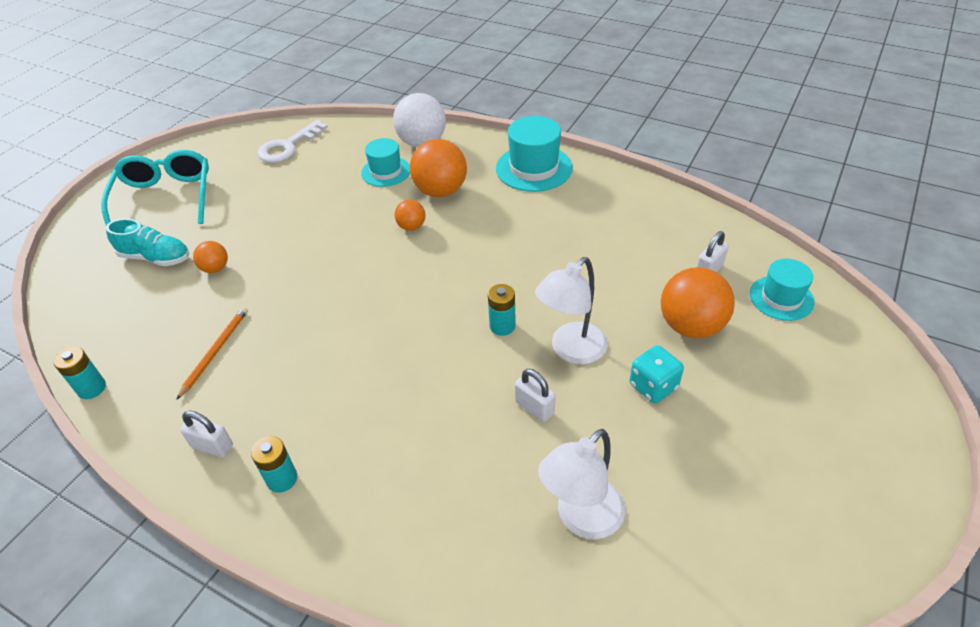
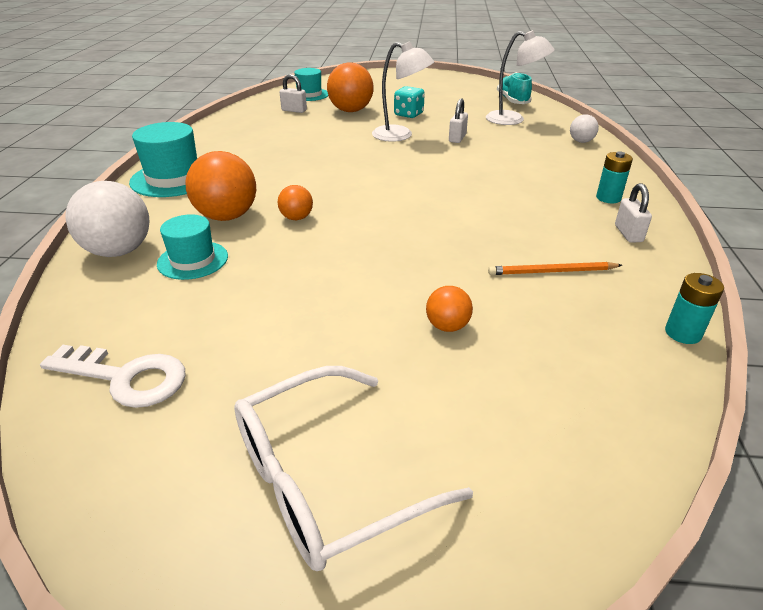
camera: 115 degrees left, 10 degrees down
(156, 257) = (471, 399): turquoise shoe -> turquoise shoe (512, 100)
(165, 198) = (327, 479): turquoise glasses -> white glasses
(448, 566) = (581, 141): none -> white ball
(502, 326) = (397, 157): turquoise battery -> none

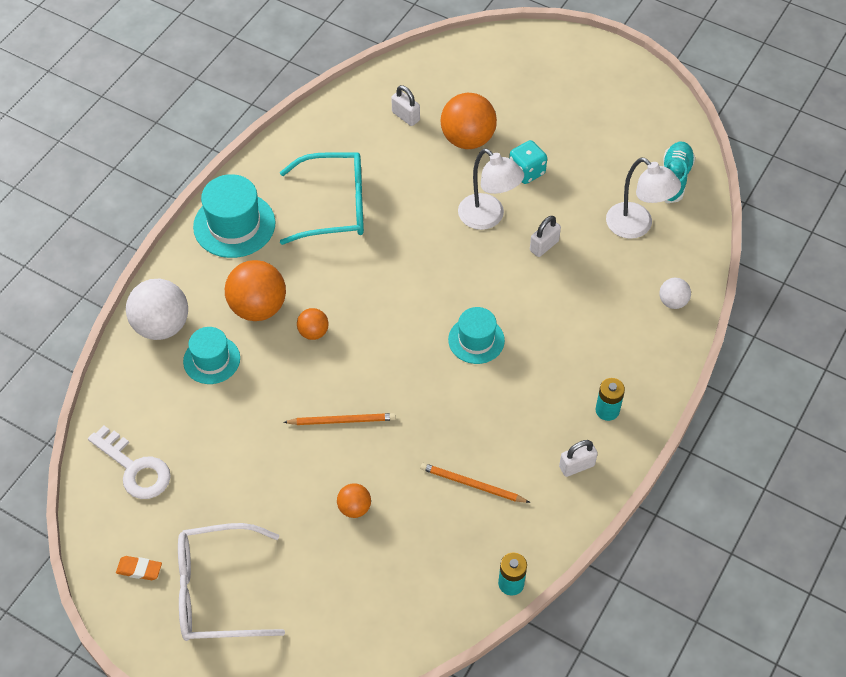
camera: 25 degrees right, 20 degrees up
(178, 499) = (139, 569): none -> orange eraser
(265, 153) = (334, 206): none -> turquoise glasses
(309, 95) = (442, 79): turquoise hat -> turquoise hat (476, 340)
(374, 265) = (342, 420): none -> orange pencil
(628, 234) = (576, 466): white padlock -> white padlock turned 45 degrees clockwise

